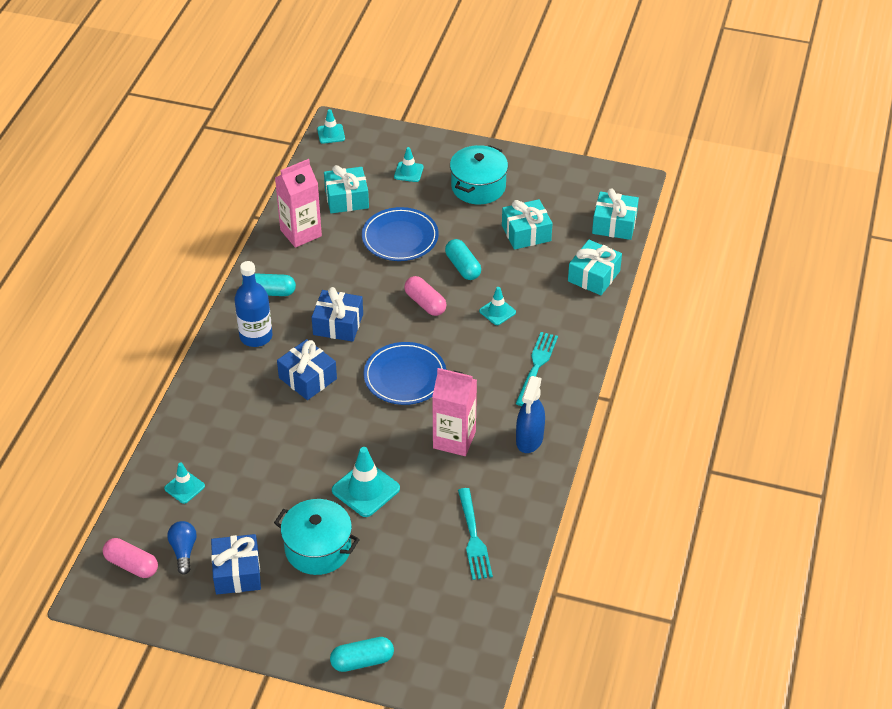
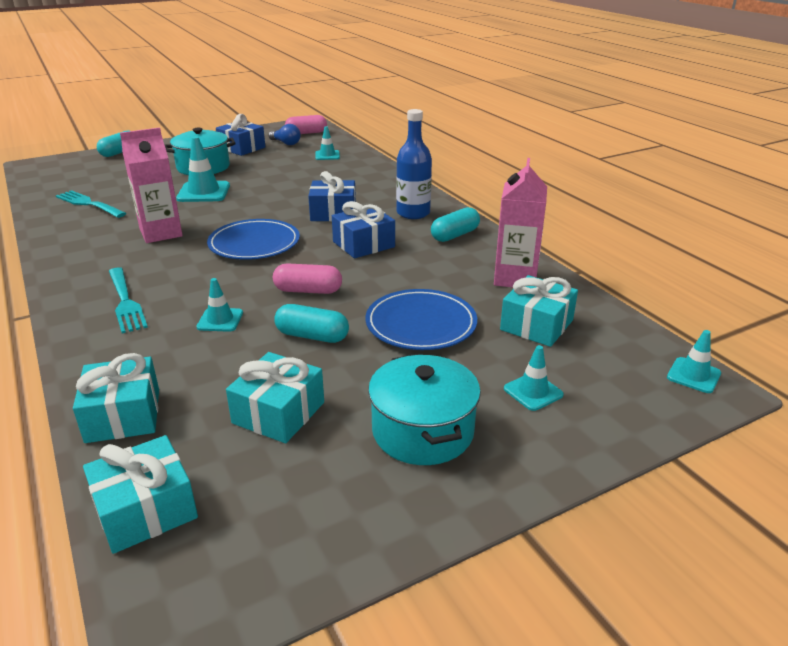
camera: 135 degrees right, 15 degrees down
(529, 439) = (85, 258): blue spray bottle -> none

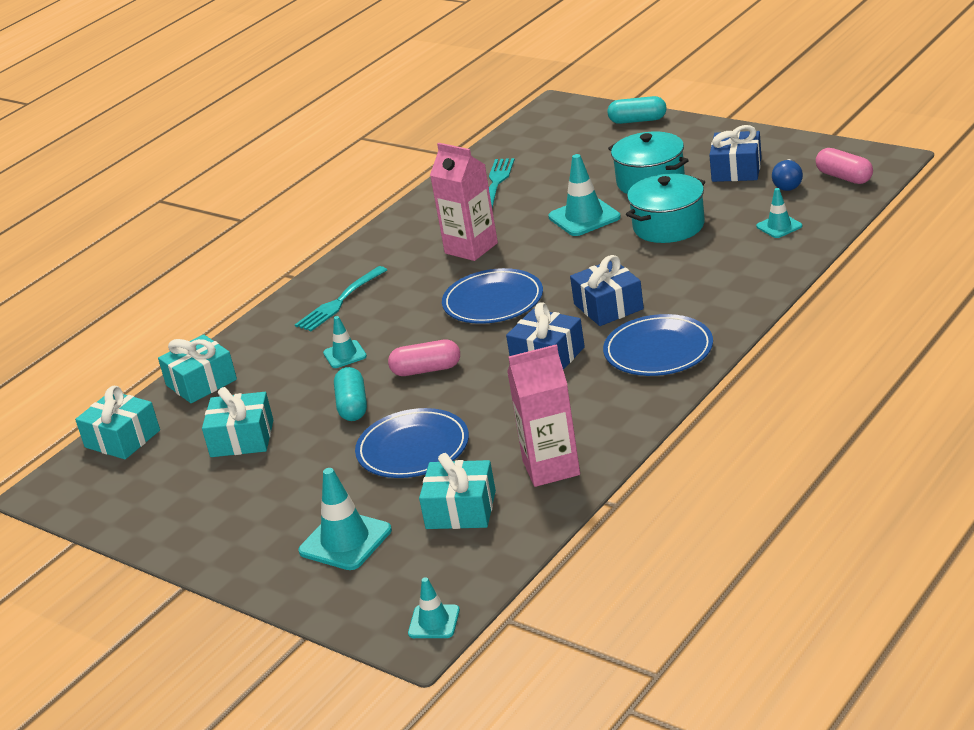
camera: 70 degrees right, 0 degrees up
(308, 290) = (426, 370): pink capsule -> pink capsule turned 75 degrees counterclockwise
(413, 213) = (658, 351): blue bottle -> blue plate
(422, 431) = (259, 507): turquoise pot -> turquoise pot (668, 226)
(455, 235) = (624, 397): turquoise capsule -> none
(533, 392) = (345, 541): turquoise traffic cone -> turquoise traffic cone, size x1.69

